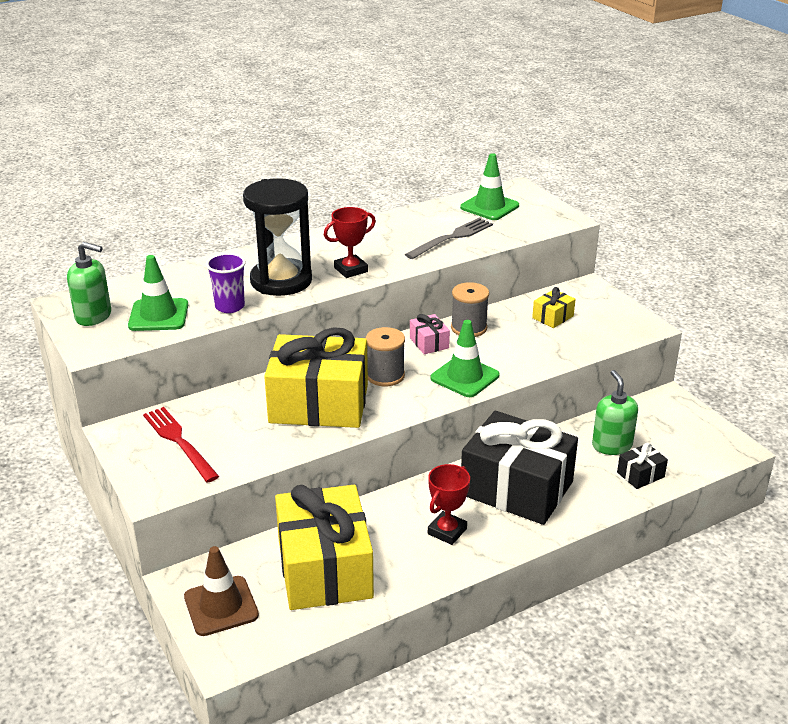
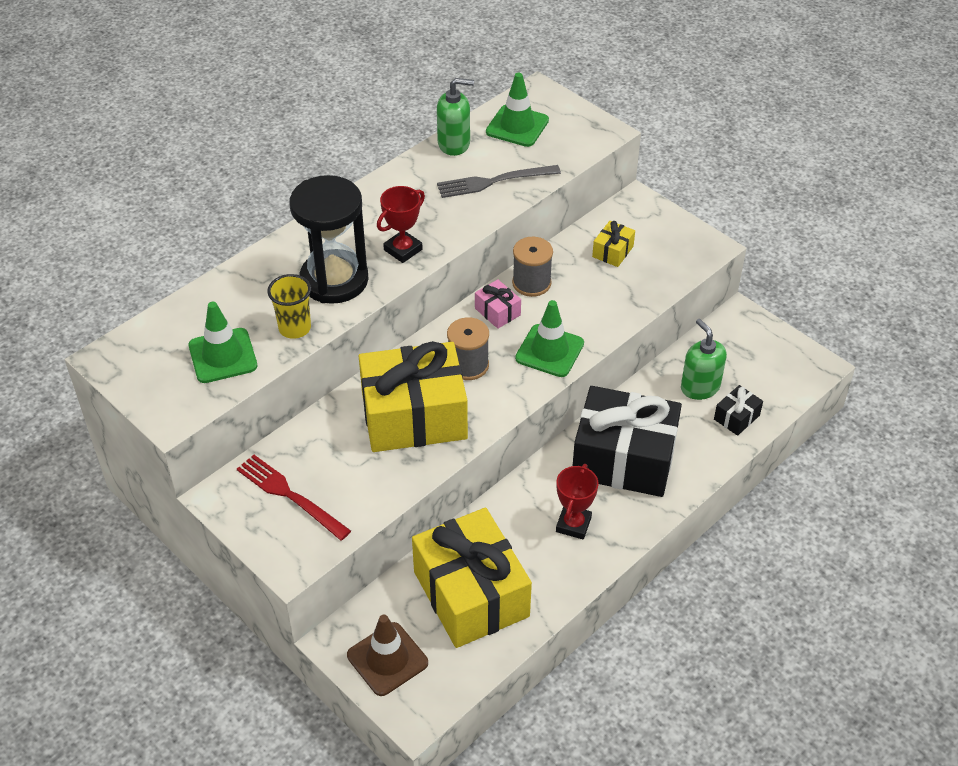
camera: 15 degrees left, 15 degrees up
(94, 316) = (151, 371): green soap dispenser -> green soap dispenser (454, 144)
(230, 306) = (294, 328): purple cup -> yellow cup
(452, 238) = (493, 182): grey fork -> grey fork turned 135 degrees counterclockwise

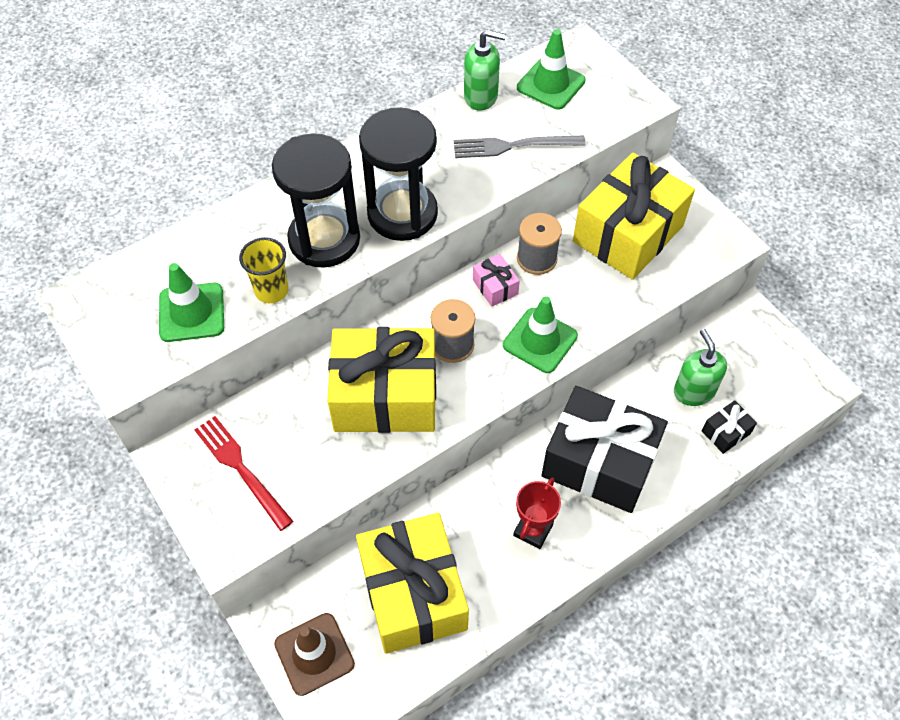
camera: 10 degrees right, 10 degrees up
(403, 250) = (402, 214): red trophy -> black hourglass
(613, 251) = (628, 234): yellow gift -> yellow gift, size x2.44

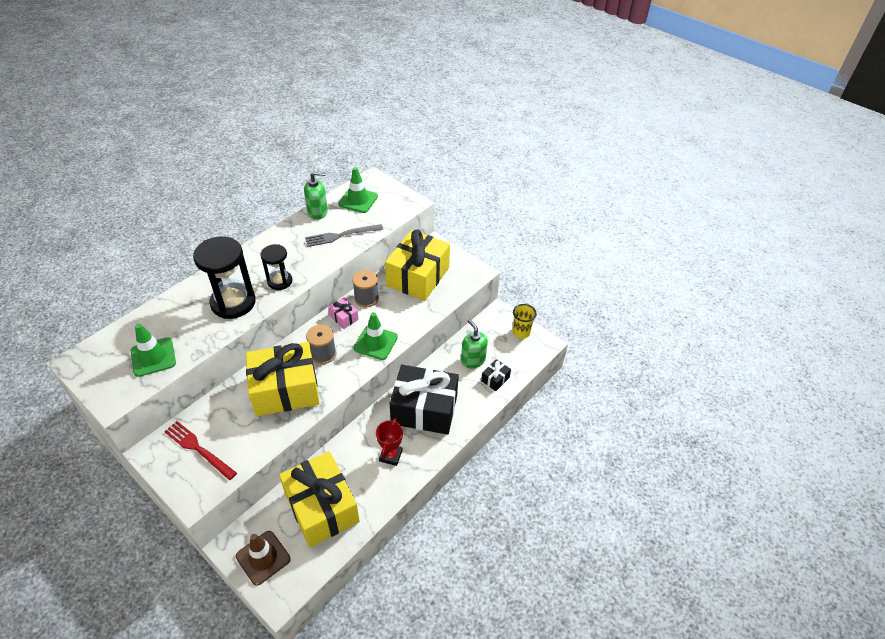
camera: 15 degrees left, 10 degrees down
(271, 290) = (203, 336): yellow cup -> yellow cup (521, 332)
(402, 214) = (280, 281): black hourglass -> black hourglass, size x0.58

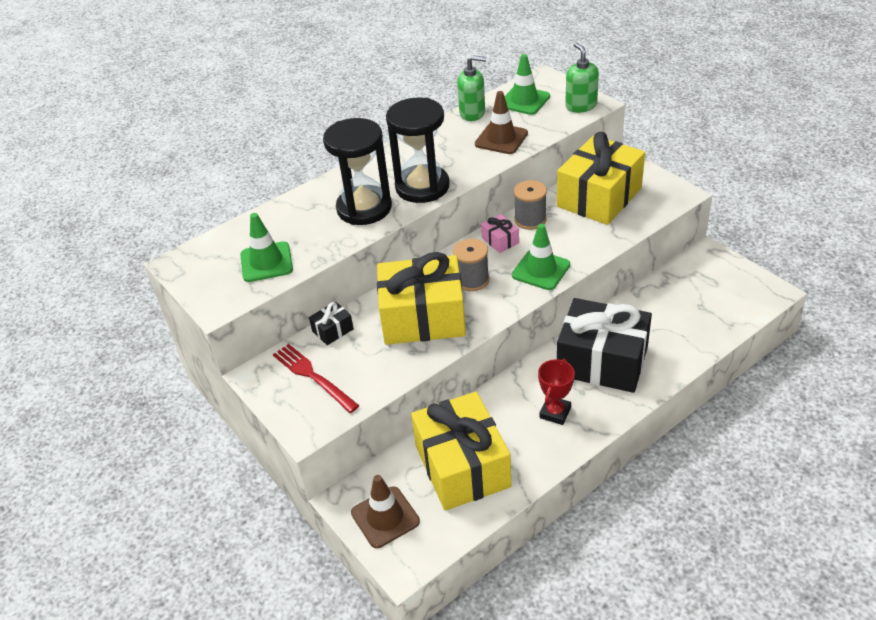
camera: 15 degrees right, 5 degrees down
(280, 281) = (422, 187): black hourglass -> black hourglass, size x1.72
(341, 235) = (501, 139): grey fork -> brown traffic cone
(473, 360) = (670, 306): green soap dispenser -> green soap dispenser (581, 106)
(495, 379) = (701, 331): black gift -> black gift (333, 330)
(521, 332) = (739, 277): yellow cup -> none

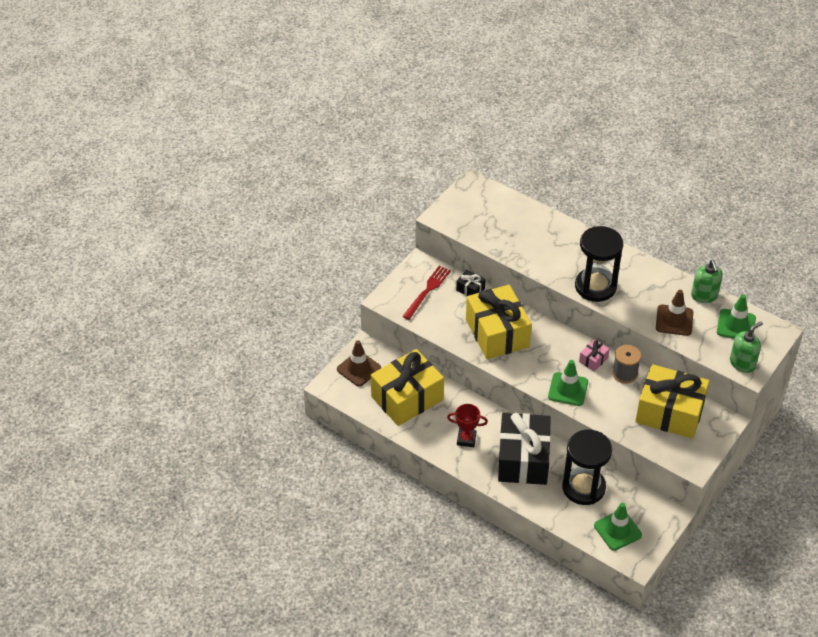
camera: 70 degrees right, 5 degrees up
(266, 262) = (487, 226): green traffic cone -> green traffic cone (617, 530)
(364, 208) = (559, 261): black hourglass -> black hourglass (583, 487)
(472, 280) = (544, 352): grey spool -> none

